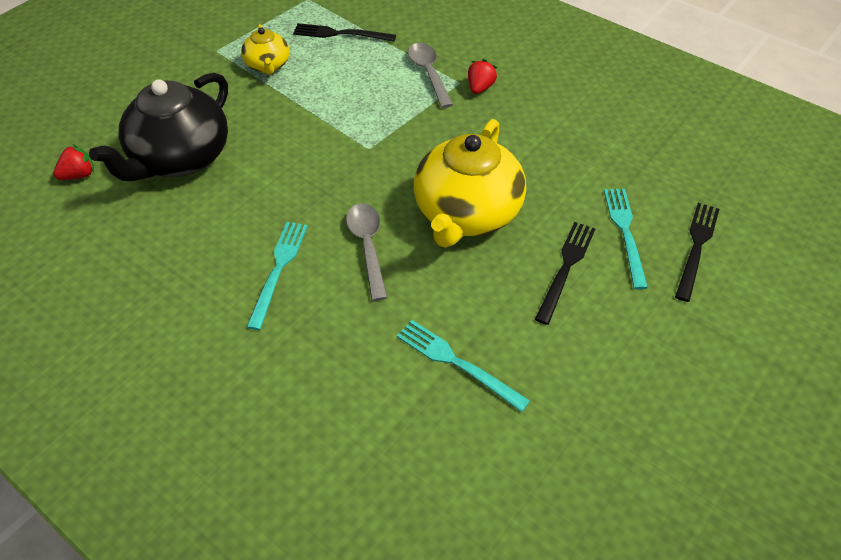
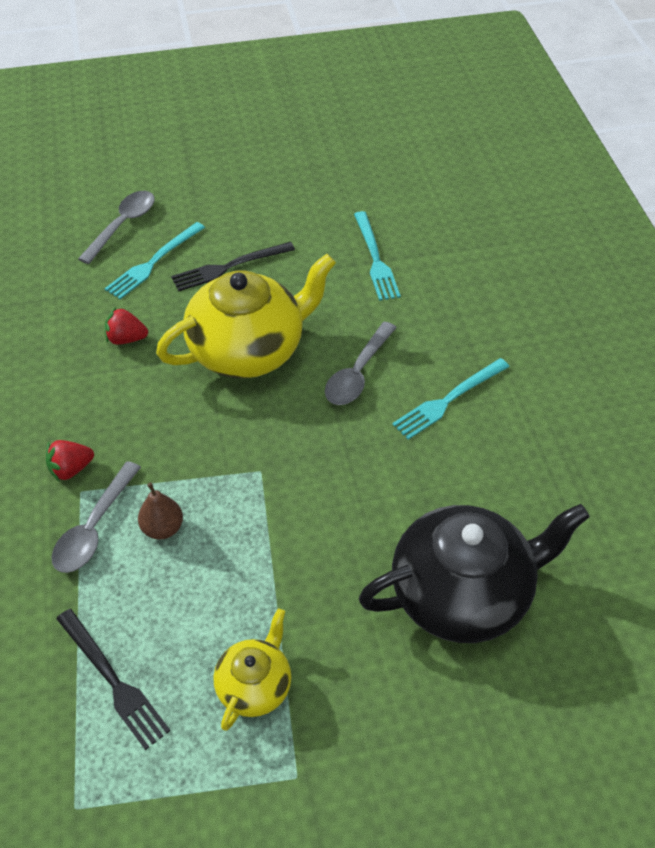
camera: 140 degrees left, 0 degrees up
(79, 175) = (592, 647): red strawberry -> red strawberry (126, 339)
(391, 93) = (163, 528): none -> brown pear
(696, 247) = (123, 225): black fork -> grey spoon

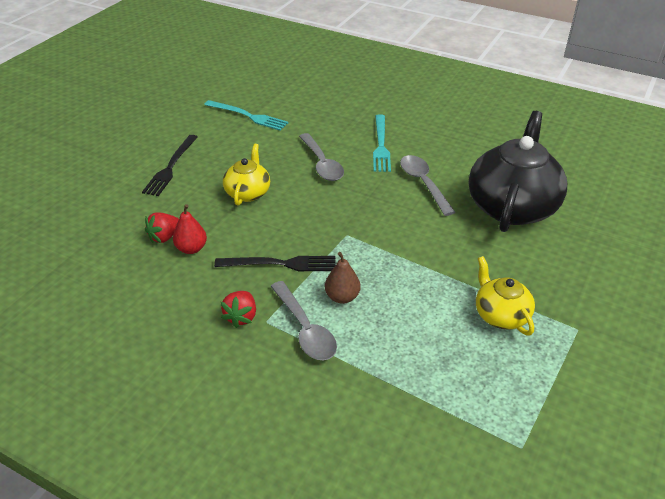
camera: 50 degrees left, 10 degrees down
(113, 680) = (438, 379): black fork -> black fork (280, 264)
(123, 225) = (62, 190): grey spoon -> grey spoon (423, 183)
(128, 369) = (191, 248): none -> red pear
(153, 262) = (117, 194): turquoise fork -> none
(248, 350) = (248, 193): yellow teapot -> yellow teapot, size x0.52

